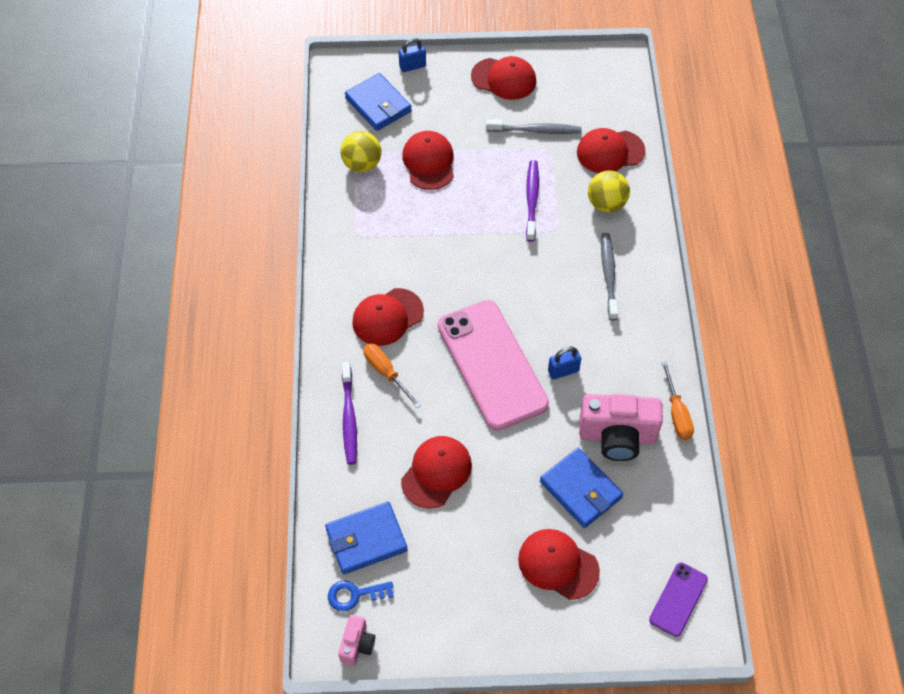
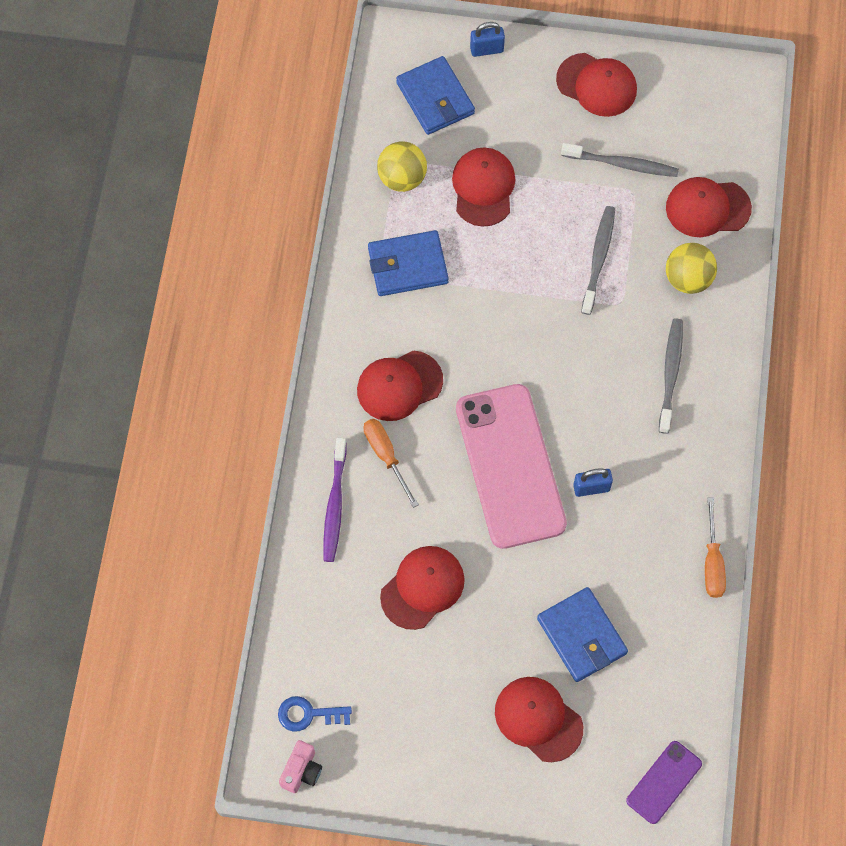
camera: 10 degrees right, 10 degrees up
(366, 540) = (331, 653): blue wallet -> blue wallet (407, 266)
(532, 199) = (598, 258): purple toothbrush -> grey toothbrush
(617, 436) = (637, 579): pink camera -> none

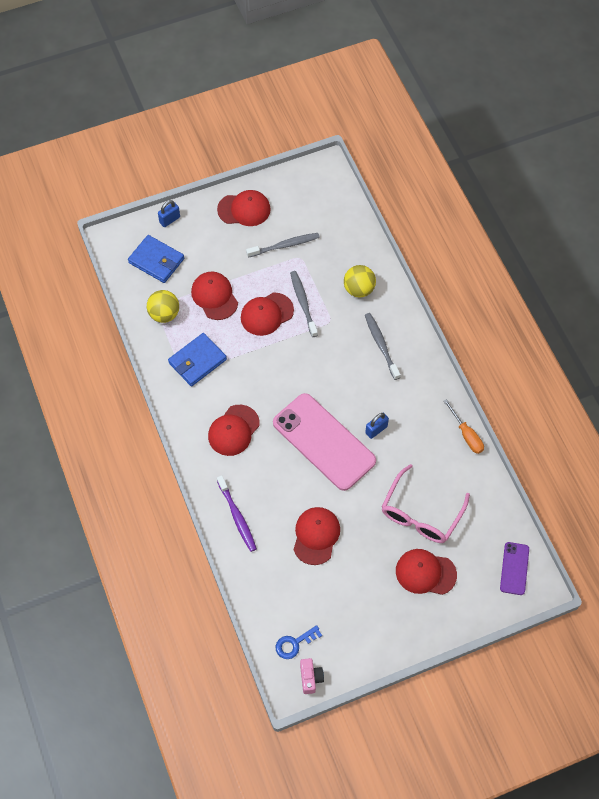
camera: 30 degrees left, 5 degrees down
(386, 456) = (250, 474): orange screwdriver -> none
(582, 636) = (421, 513): blue wallet -> pink glasses
(707, 208) = (346, 246): red cap -> red cap (266, 314)

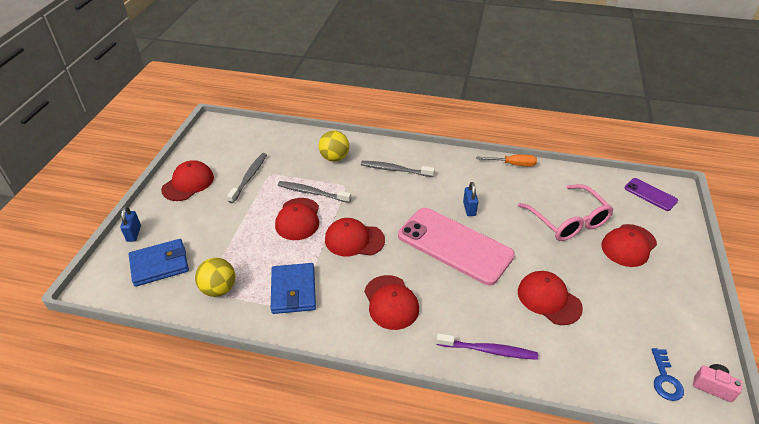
camera: 55 degrees left, 20 degrees down
(214, 296) = (243, 243): red cap -> red cap (354, 240)
(324, 441) = (455, 245): pink phone -> pink phone turned 45 degrees clockwise

